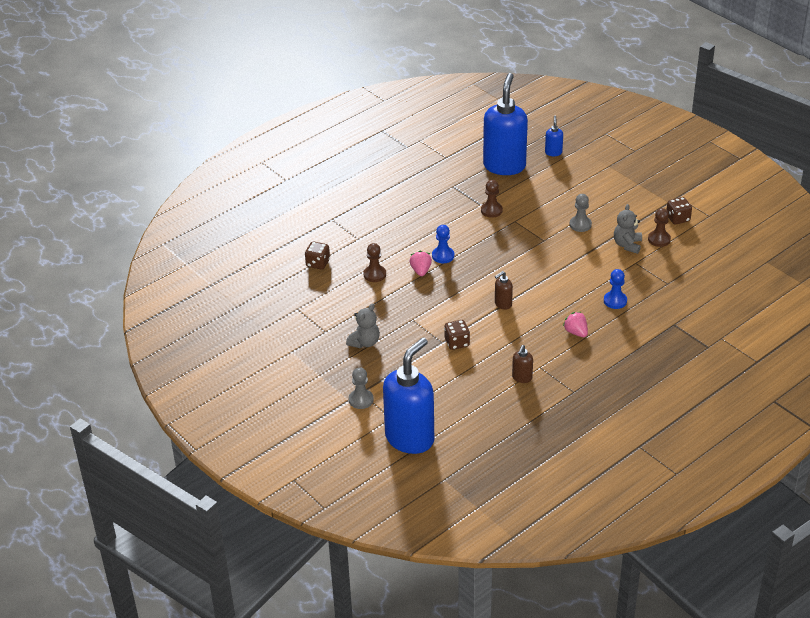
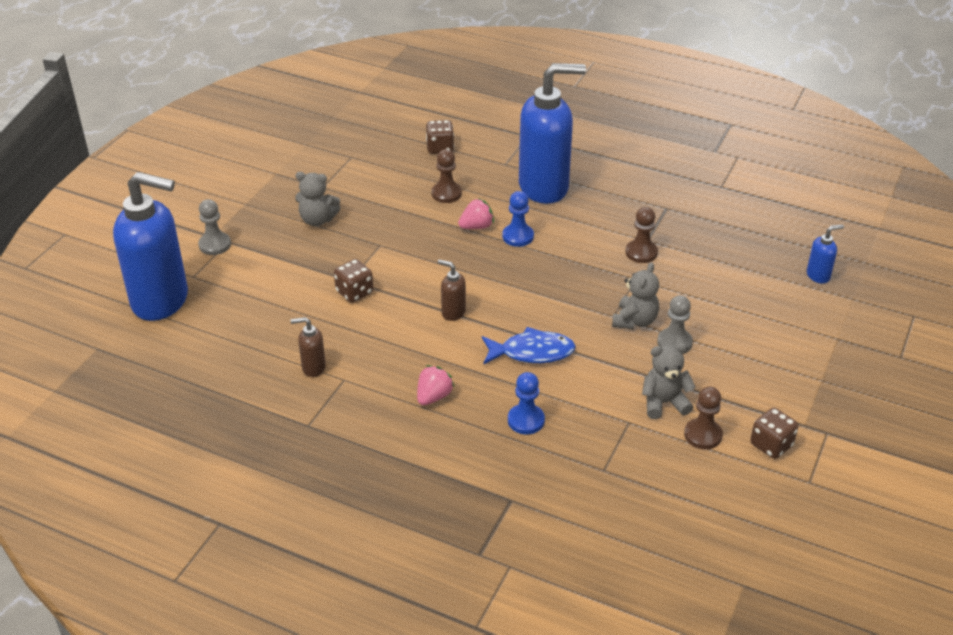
camera: 65 degrees right, 0 degrees up
(504, 166) = (747, 239): blue soap dispenser -> blue soap dispenser (544, 187)
(553, 233) = (634, 321): none -> grey teddy bear
(558, 282) = (532, 352): none -> blue fish

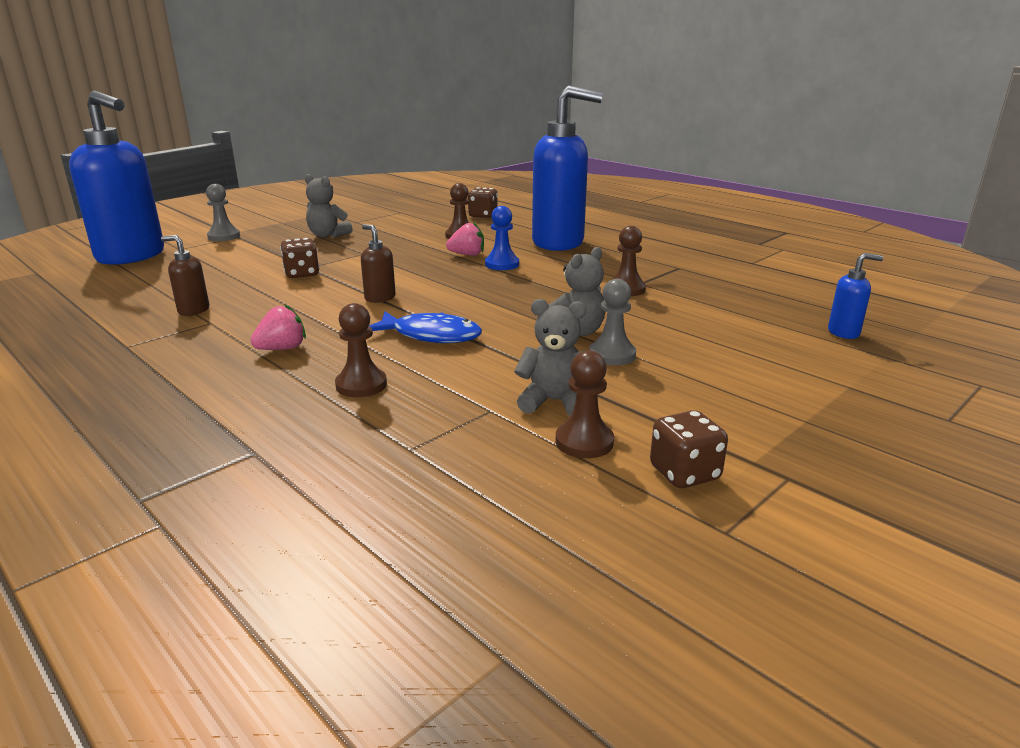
camera: 20 degrees right, 15 degrees down
(526, 420) = (361, 385): blue pawn -> brown pawn

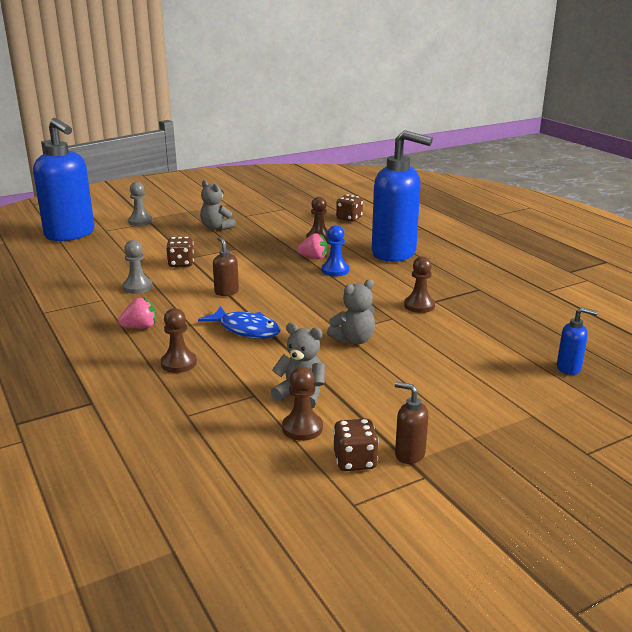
camera: 15 degrees right, 0 degrees up
(193, 310) = (95, 288): brown soap dispenser -> brown soap dispenser (409, 454)
(612, 355) = (367, 363): grey pawn -> grey pawn (137, 287)

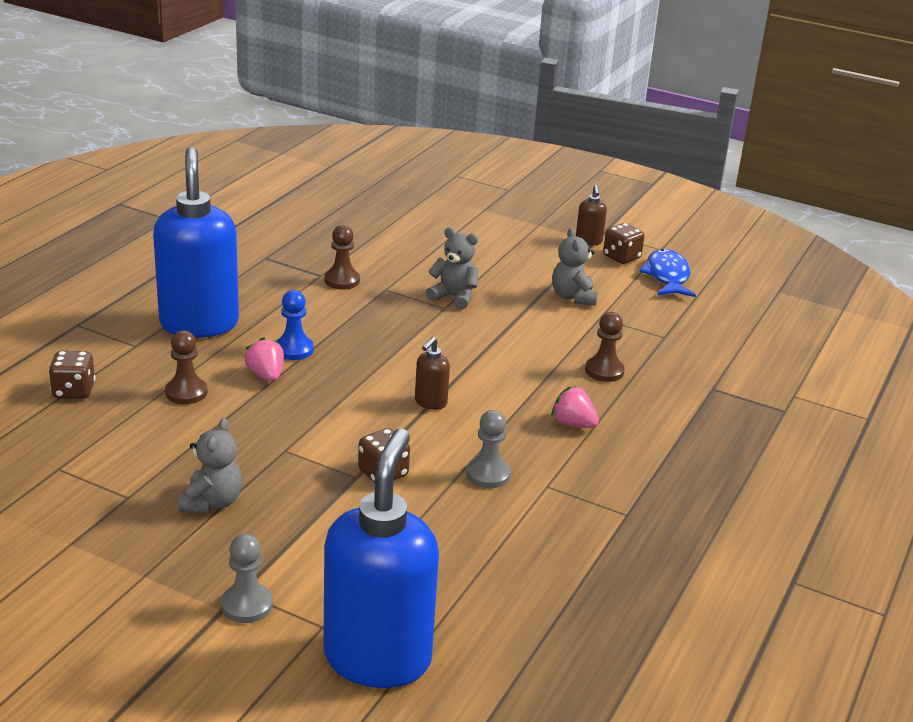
camera: 125 degrees left, 5 degrees up
(246, 329) = (501, 358): blue fish -> blue fish (667, 276)
(302, 428) = (613, 285): brown pawn -> none
(569, 368) = (395, 203): blue soap dispenser -> none

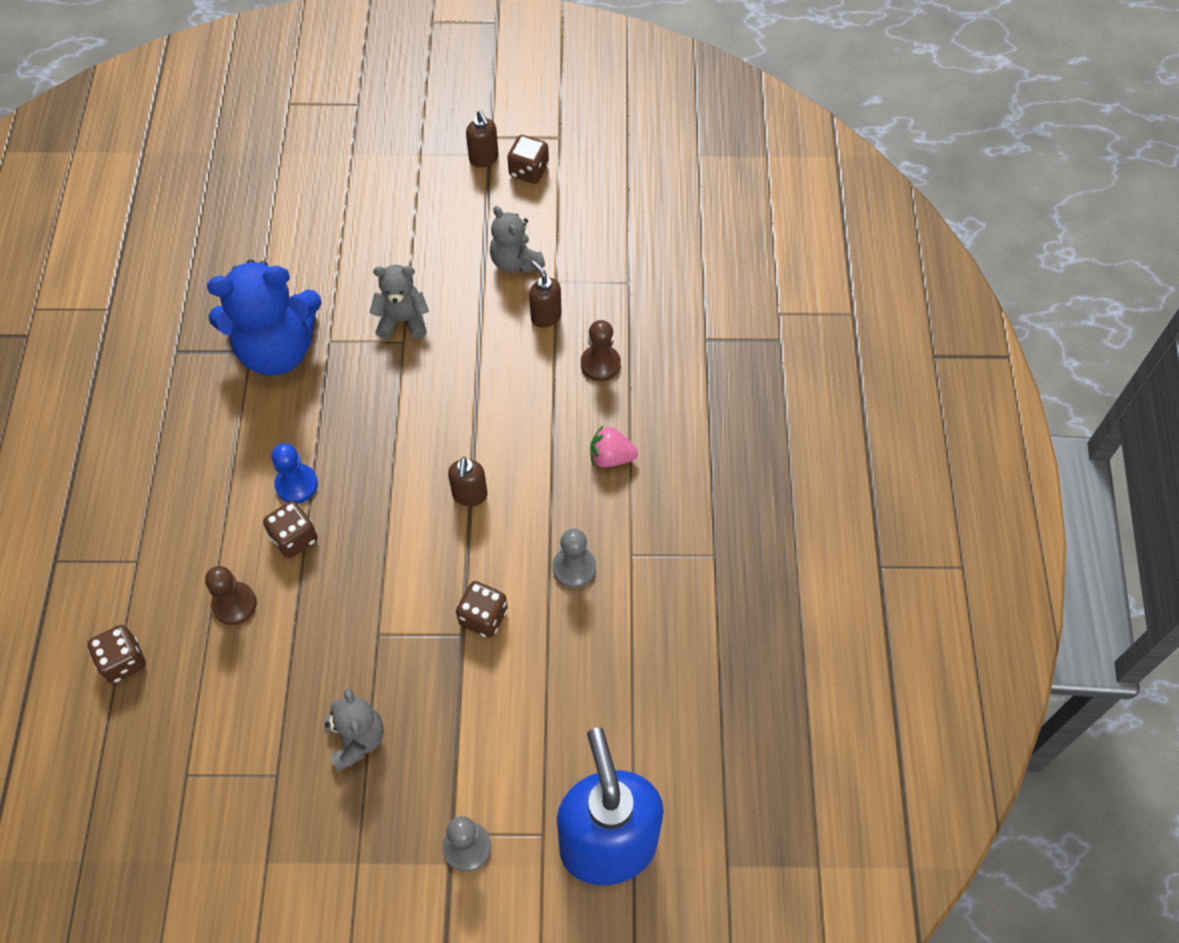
camera: 25 degrees left, 30 degrees up
(199, 324) = (178, 494): blue soap dispenser -> none
(266, 375) = (294, 538): pink strawberry -> brown dice
(342, 280) = (277, 350): brown pawn -> blue teddy bear
(576, 331) = (545, 316): none -> brown soap dispenser
(667, 276) = (587, 182): blue fish -> none

